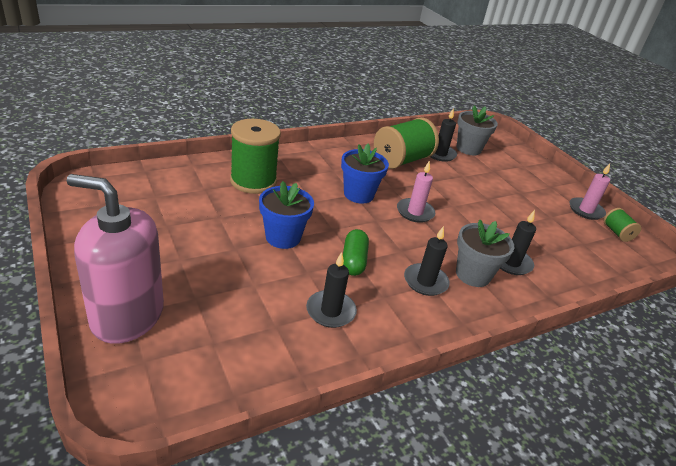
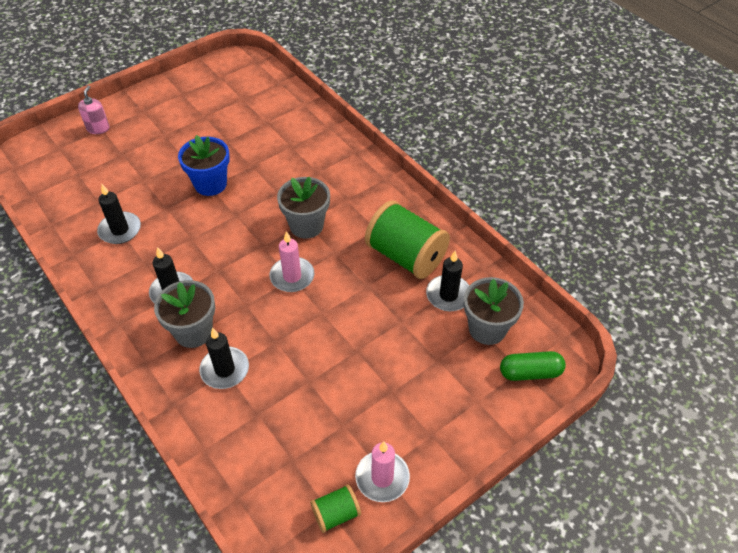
camera: 85 degrees right, 15 degrees up
(127, 316) = (98, 128): pink soap dispenser -> pink soap dispenser, size x0.42
(253, 181) = (294, 147): green spool -> none
(353, 261) = (190, 236): green capsule -> green capsule (530, 372)
(358, 194) = (306, 225): blue flower pot -> grey flower pot

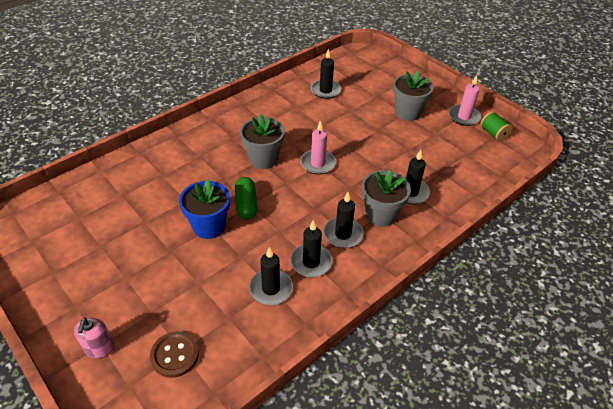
camera: 95 degrees left, 5 degrees down
(75, 170) = (175, 355): none -> brown button
(98, 128) = (99, 348): pink soap dispenser -> pink soap dispenser turned 90 degrees counterclockwise
(142, 262) = (311, 262): none -> black candle
(406, 256) = (293, 108): green spool -> none
(487, 329) = (350, 77): grey flower pot -> grey flower pot (407, 113)
(530, 372) = (378, 63): green capsule -> green capsule (246, 204)

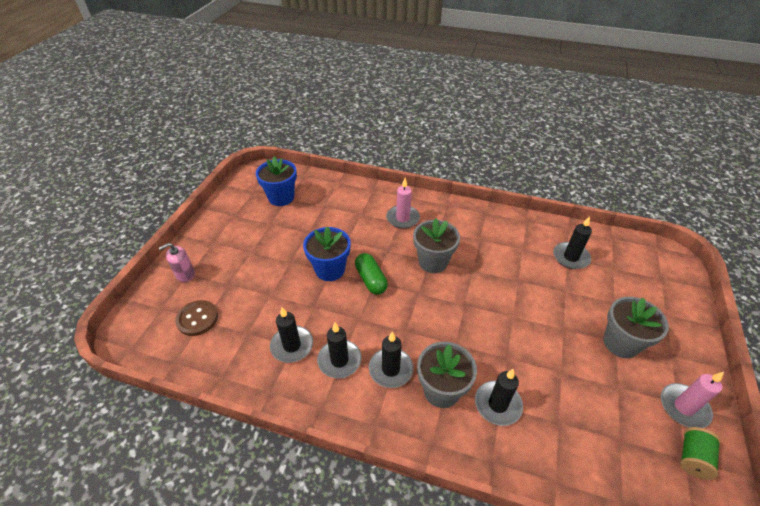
camera: 60 degrees right, 0 degrees up
(71, 222) = (281, 197): none -> blue flower pot
(246, 204) = (371, 279): green capsule -> green capsule turned 75 degrees counterclockwise
(318, 163) = (464, 303): pink candle -> pink candle (402, 218)

